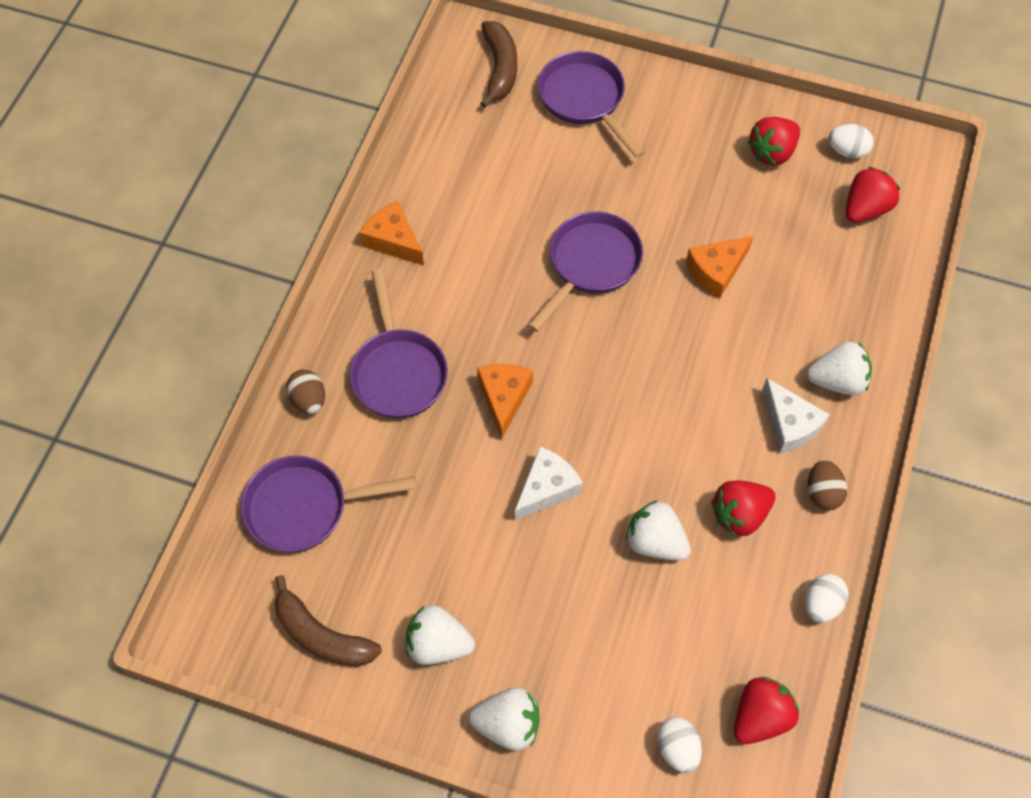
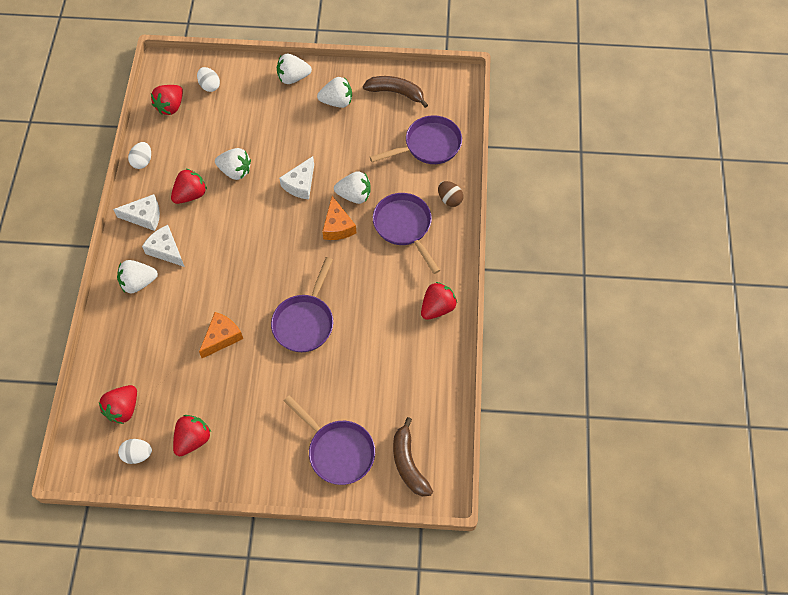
camera: 165 degrees right, 0 degrees up
(393, 240) = (437, 308): orange cheese -> red strawberry
(461, 445) = (354, 195): none -> white strawberry
(822, 492) = (144, 216): brown egg -> white cheese

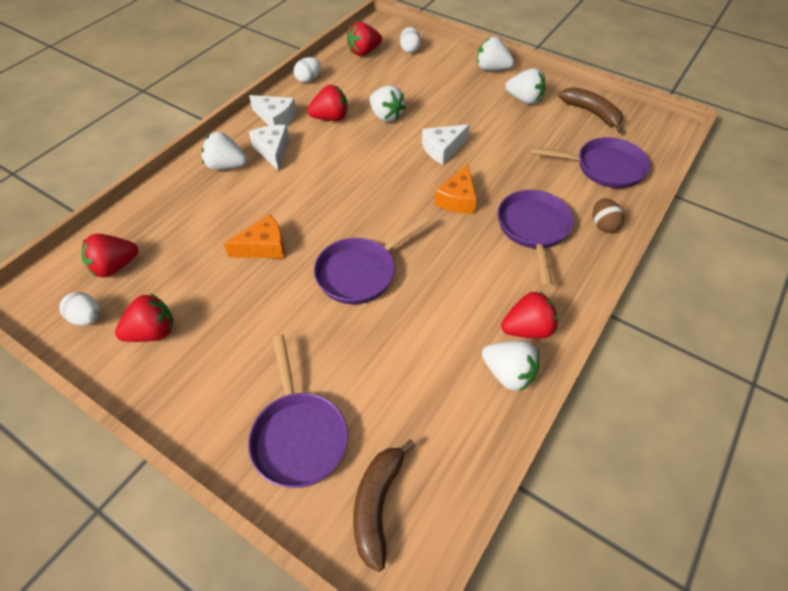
camera: 30 degrees right, 10 degrees down
(354, 195) = (494, 179): white strawberry -> white strawberry (508, 374)

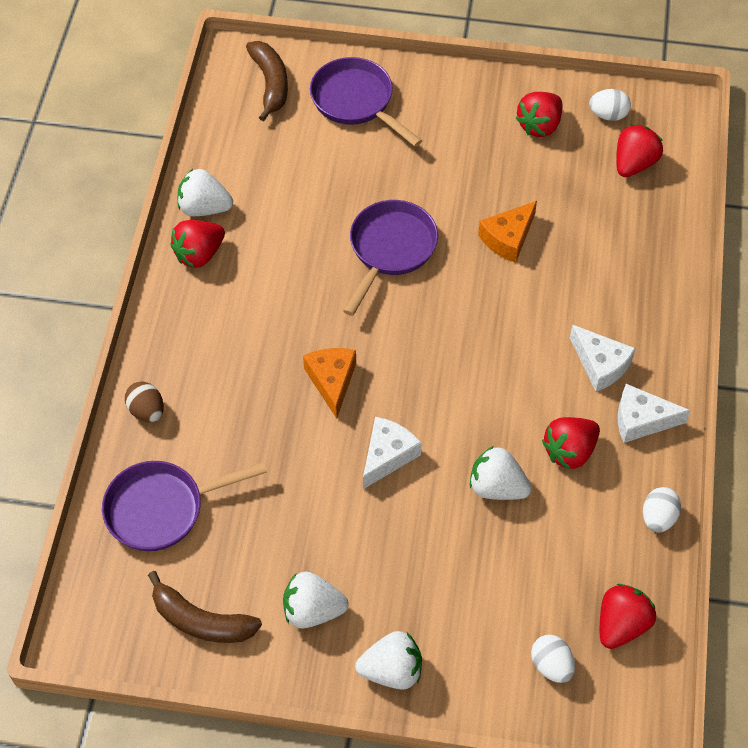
camera: 155 degrees right, 5 degrees up
(226, 166) = (636, 320): white strawberry -> none
(533, 229) = (227, 373): purple pan -> none

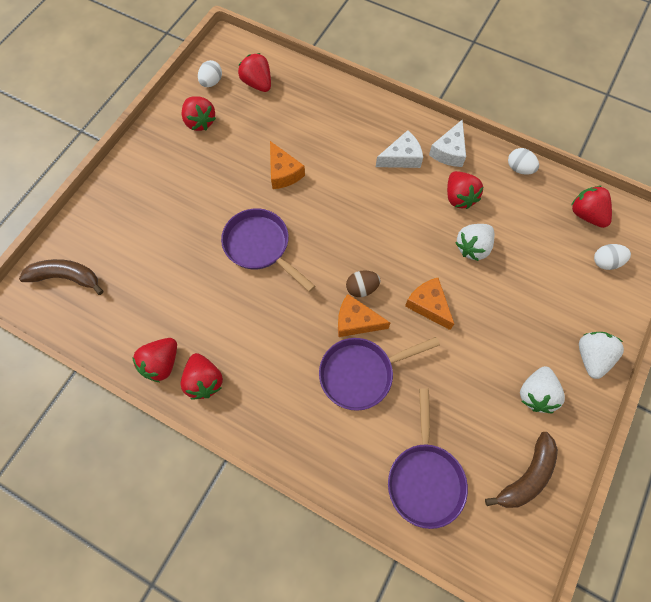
camera: 70 degrees left, 10 degrees up
(147, 411) = (334, 465): brown egg -> brown egg (362, 288)
(204, 208) = (161, 363): white strawberry -> red strawberry
(356, 101) = (117, 224): purple pan -> purple pan (361, 373)
(387, 455) = (428, 305): white cheese -> orange cheese

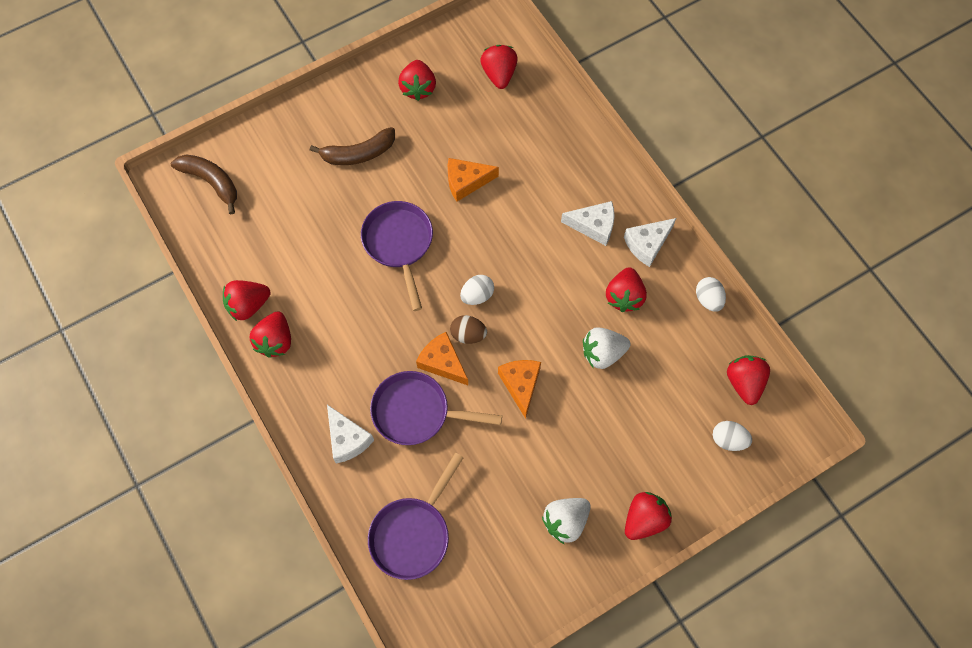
camera: 30 degrees right, 0 degrees up
(211, 82) = (454, 51): white egg -> white egg (477, 295)
(283, 173) = (466, 182): orange cheese -> orange cheese turned 75 degrees clockwise
(318, 429) = (347, 439): none -> white cheese
(526, 476) = (505, 585): brown banana -> brown banana (358, 153)
(591, 357) = (644, 519): white strawberry -> red strawberry

